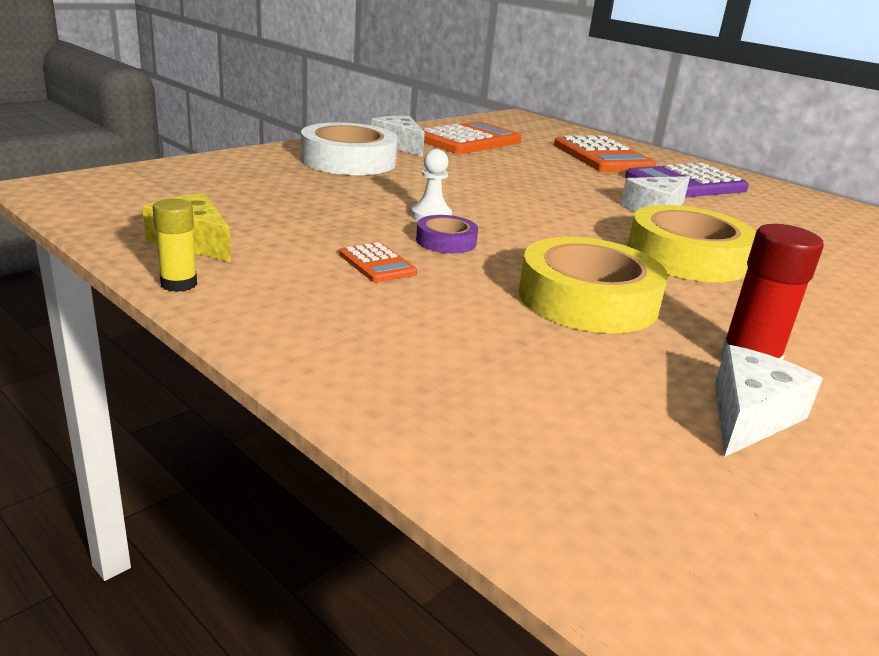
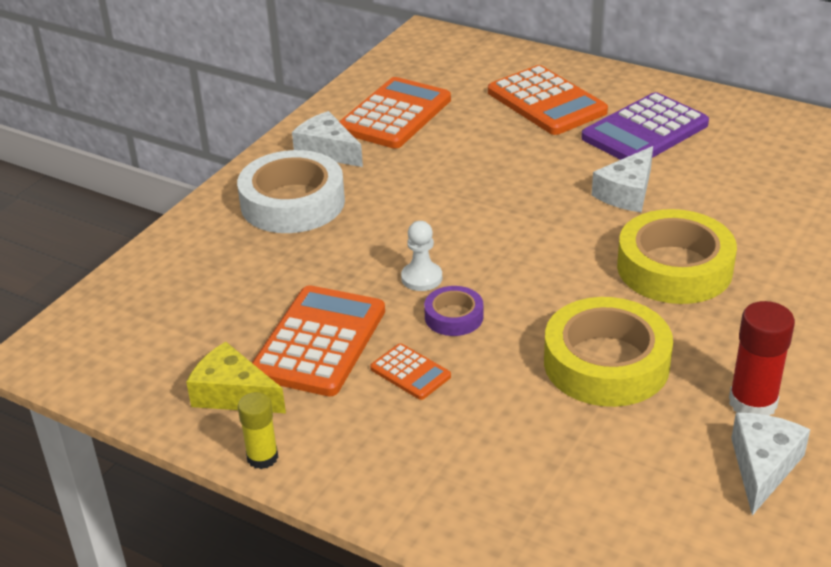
camera: 10 degrees left, 10 degrees up
(305, 230) = (319, 342): none -> orange calculator

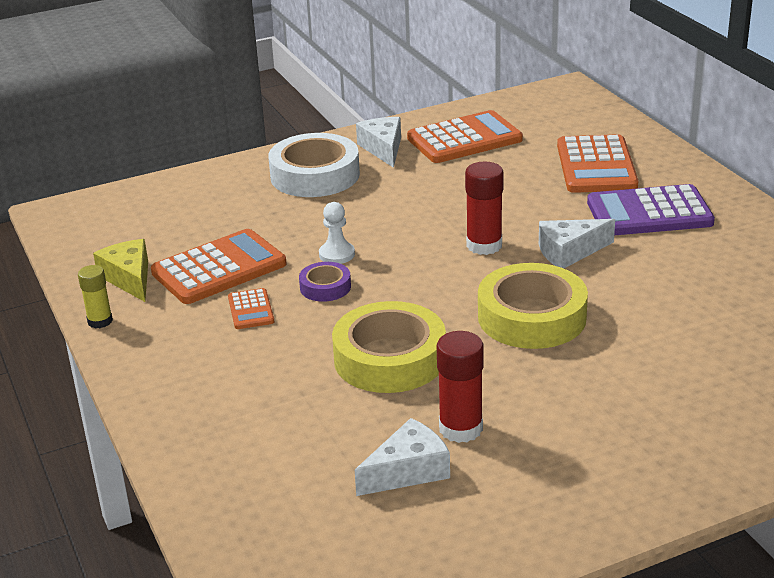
camera: 35 degrees right, 5 degrees down
(546, 215) = (484, 245): none -> red glue stick

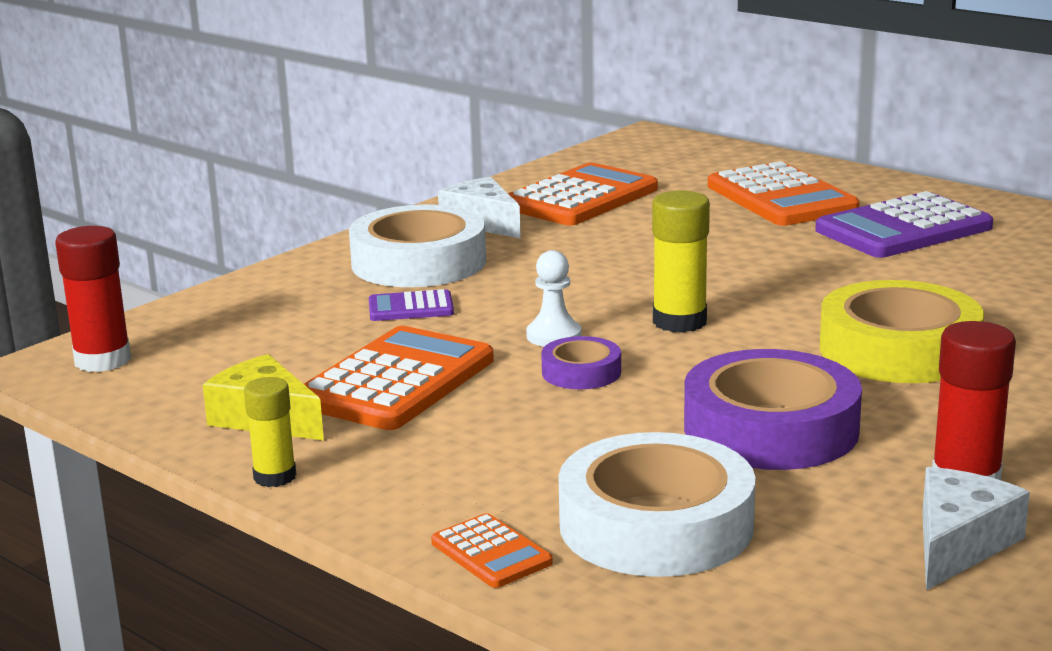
camera: 25 degrees left, 10 degrees down
(251, 310) = (502, 417): orange calculator -> orange calculator (491, 553)
(259, 409) = (656, 525): none -> white tape
(277, 212) = (411, 308): none -> purple calculator
(390, 358) = (770, 429): yellow tape -> purple tape
(421, 261) = (679, 322): none -> yellow glue stick
(484, 245) = (742, 292): red glue stick -> red glue stick (103, 360)
(569, 252) = (858, 280): white cheese -> none

